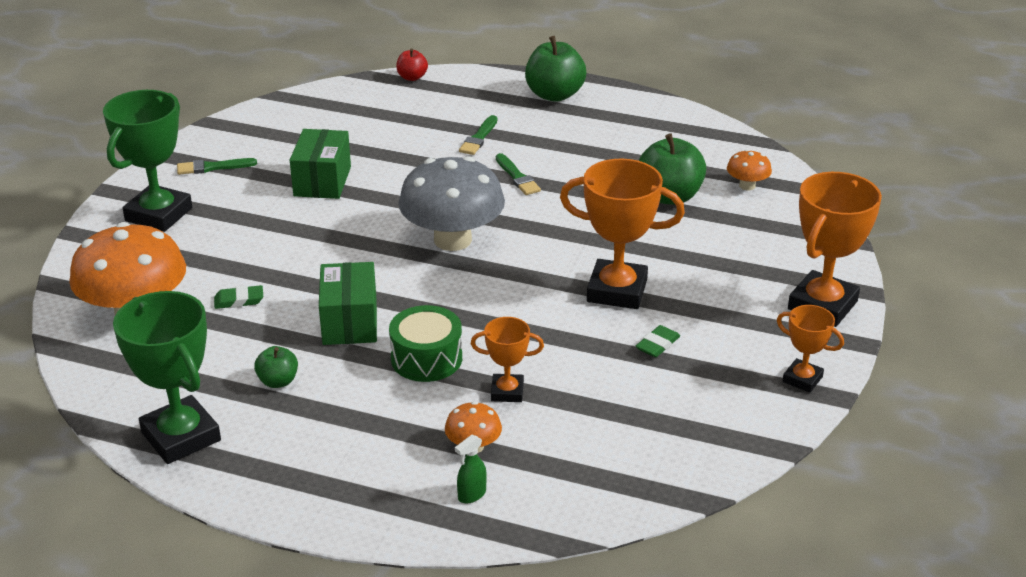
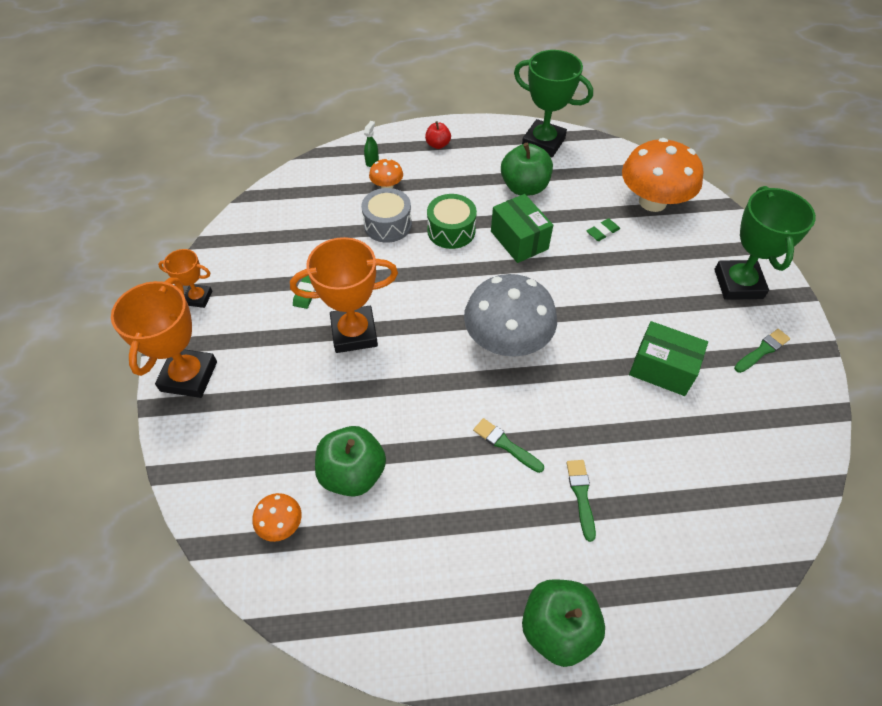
camera: 155 degrees right, 20 degrees up
(278, 381) = (524, 187): green apple -> green apple, size x1.89
(322, 181) = (662, 369): green box -> green box turned 45 degrees counterclockwise
(412, 77) = (737, 591): red apple -> red apple (438, 145)
(507, 392) = (387, 224): orange trophy -> grey drum

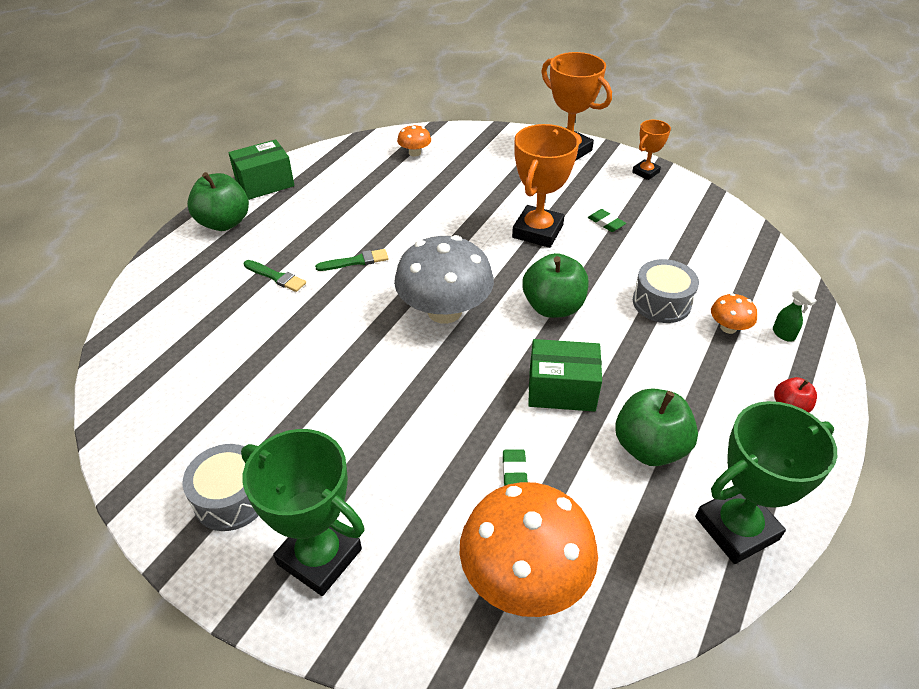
camera: 125 degrees right, 10 degrees down
(353, 473) = (416, 188): green apple -> green apple (553, 307)
(451, 230) = (618, 344): green drum -> none
(662, 369) = (307, 396): green box -> green box (265, 184)
(762, 350) = (231, 498): green brush -> grey drum

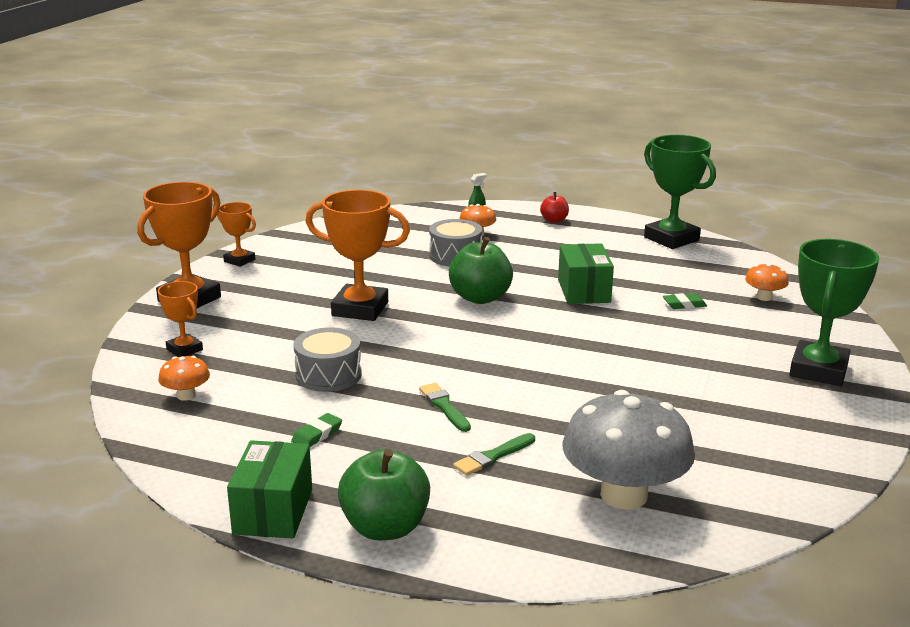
camera: 100 degrees left, 20 degrees down
(231, 498) = (805, 419): grey drum -> grey drum (328, 375)
(265, 184) = (273, 511): green box -> green box turned 45 degrees clockwise
(276, 277) = (493, 456): green brush -> green brush turned 150 degrees counterclockwise
(444, 311) = (509, 346): grey mushroom -> grey mushroom (624, 495)
(482, 150) = (184, 349): none -> orange trophy
(524, 577) = (764, 297): orange mushroom -> orange mushroom, size x0.45
(606, 223) = (338, 278): green eraser -> green eraser (317, 434)
(649, 447) = (622, 261): green apple -> none

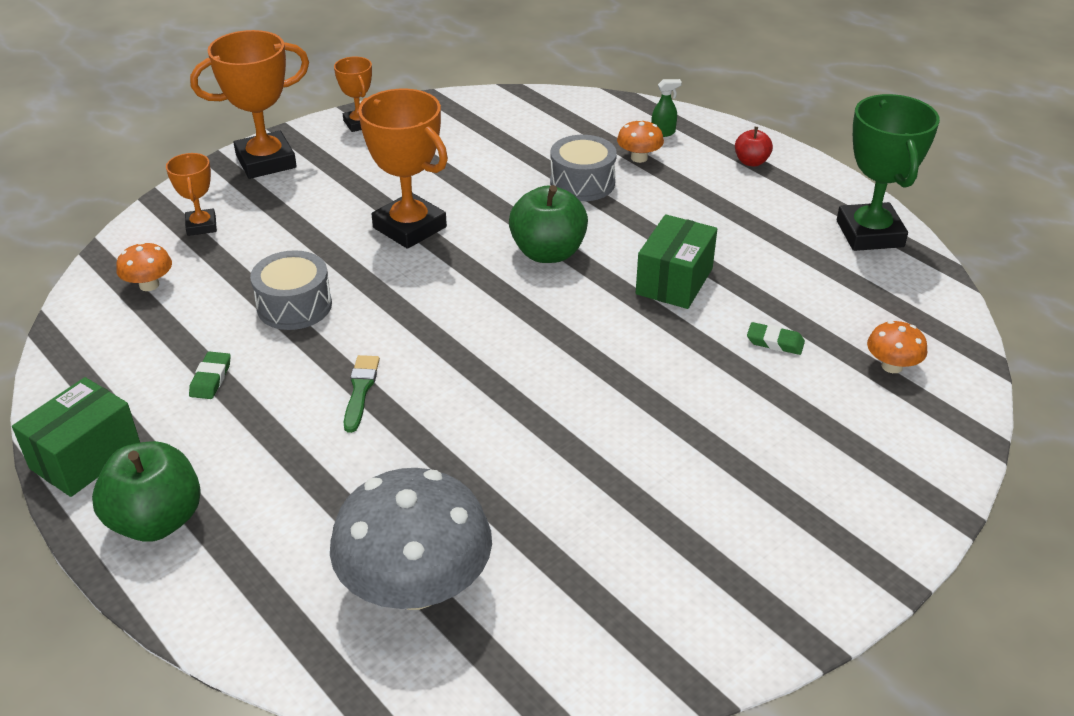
camera: 30 degrees right, 15 degrees up
(317, 434) = (211, 379): green eraser -> green eraser turned 60 degrees counterclockwise
(493, 456) = (340, 476): green brush -> none
(818, 370) = (837, 505): green trophy -> none

